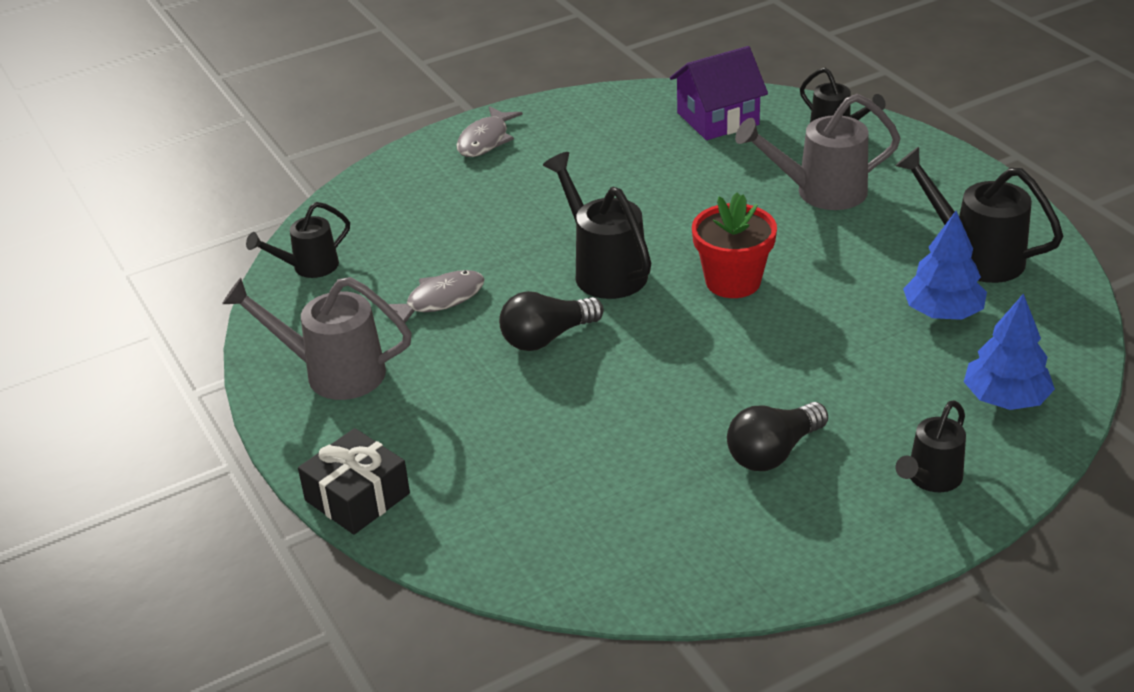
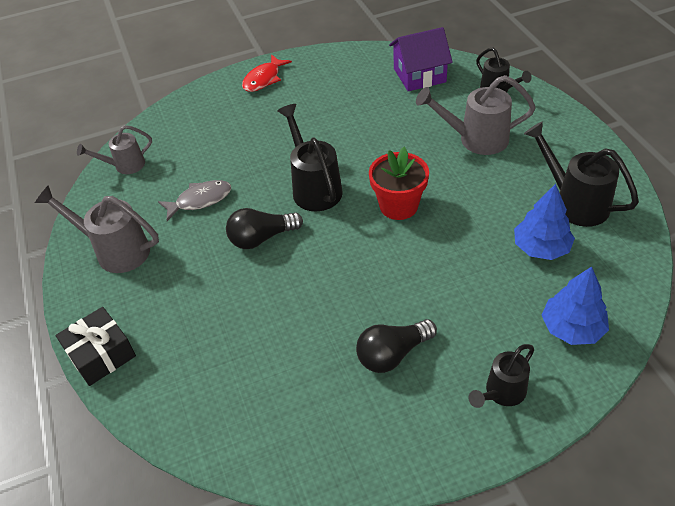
camera: 10 degrees right, 10 degrees up
(309, 267) = (125, 165): black watering can -> grey watering can
(485, 140) = (264, 79): grey fish -> red fish

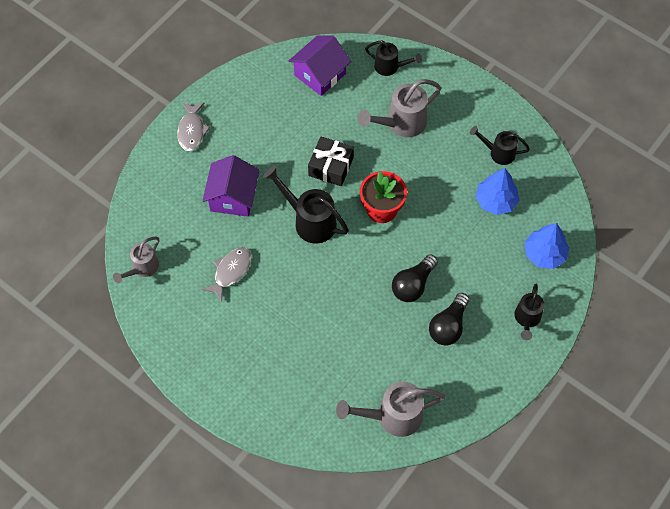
camera: 35 degrees left, 15 degrees up
(101, 354) = (258, 423): black gift -> black gift (331, 167)
(116, 250) = (200, 344): grey watering can -> grey watering can (392, 416)
(256, 141) = (233, 197): none -> purple house
(262, 238) = (302, 282): black light bulb -> black light bulb (413, 285)
(264, 79) = (192, 131): red fish -> grey fish
(575, 202) = (498, 153): black watering can -> black watering can, size x0.63

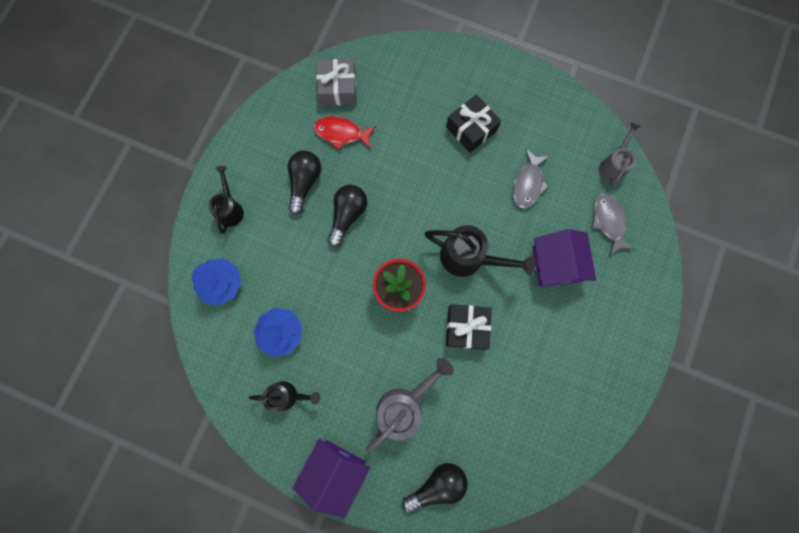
camera: 165 degrees right, 15 degrees up
(192, 131) = (630, 332): grey fish -> grey fish (608, 222)
(267, 338) = (471, 129): none -> black gift
(320, 74) = (516, 450): purple house -> purple house (335, 471)
(390, 67) = (437, 484): black watering can -> black light bulb
(392, 416) = (338, 88): grey watering can -> grey gift
(400, 367) = (341, 133): none -> red fish

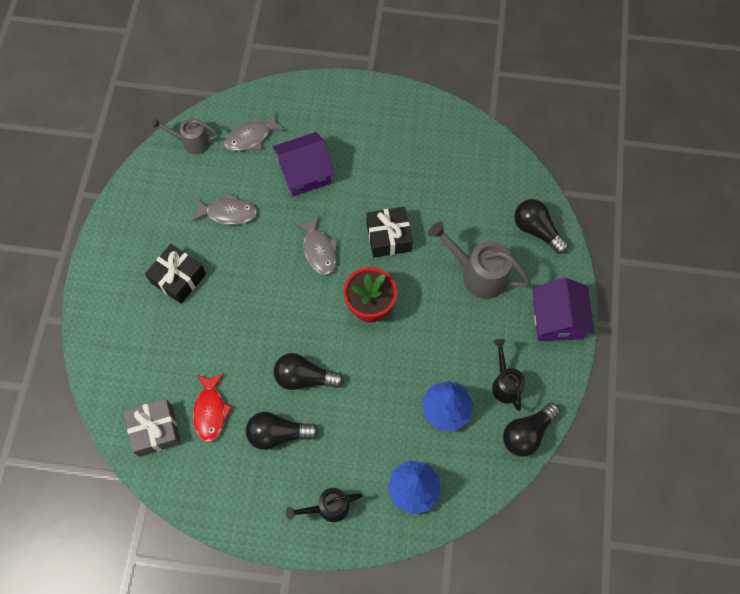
camera: 105 degrees left, 10 degrees down
(235, 401) = (527, 433): none -> black light bulb
(335, 471) = (557, 319): purple house -> purple house turned 75 degrees clockwise
(469, 258) = (319, 250): black watering can -> grey fish

